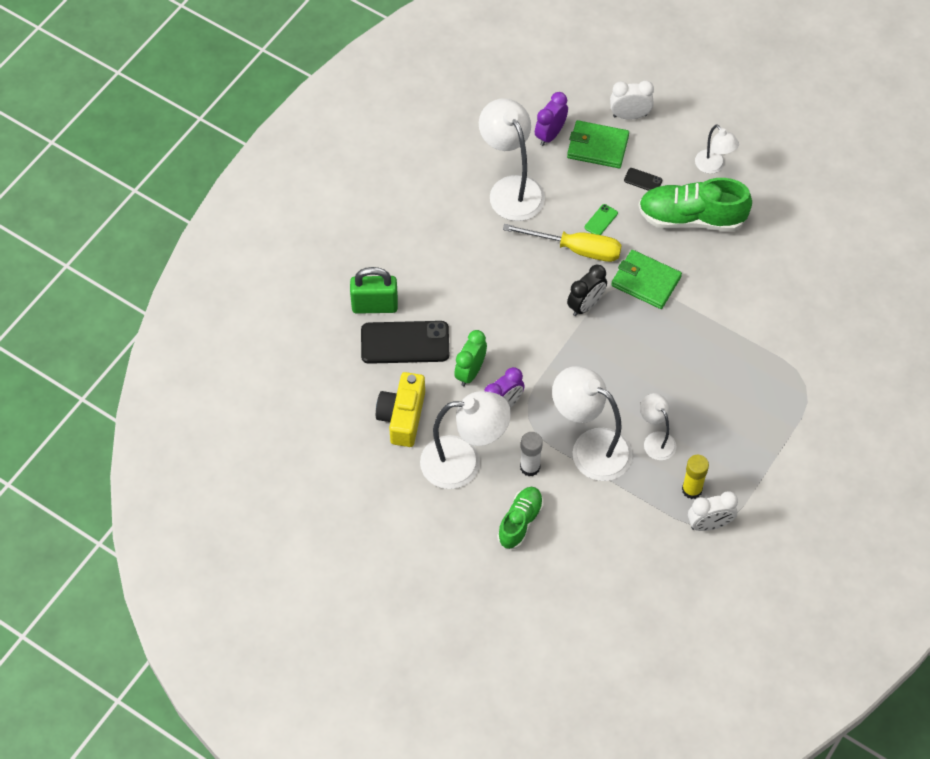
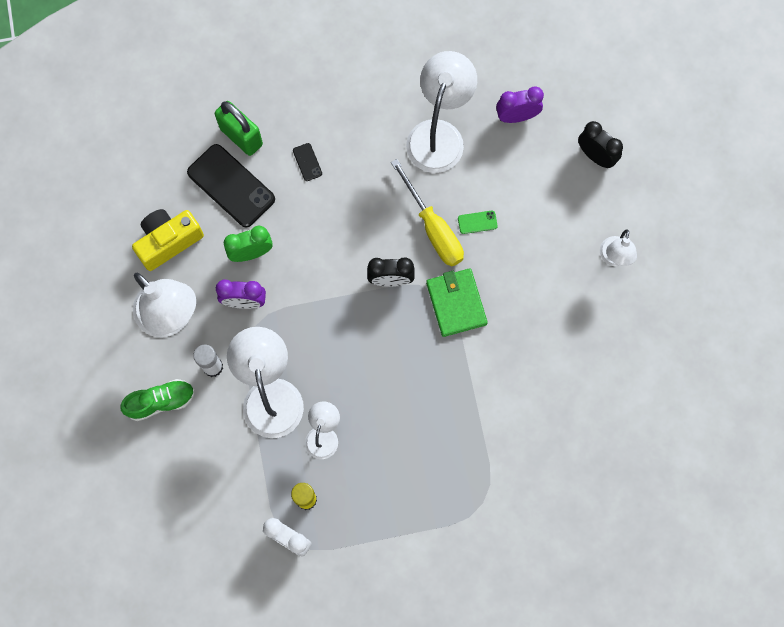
camera: 45 degrees right, 15 degrees up
(597, 146) = (542, 159): green wallet -> none
(630, 115) = (595, 156): white clock -> black clock
(643, 180) = (546, 219): black phone -> black phone (307, 162)
(691, 218) = (548, 285): green shoe -> none

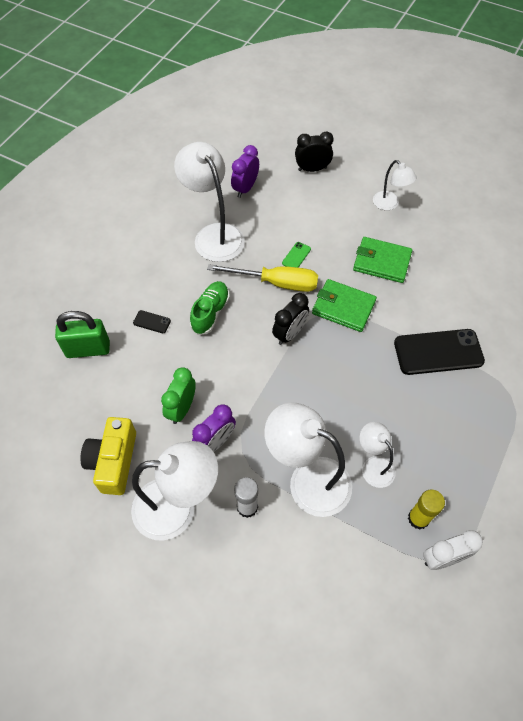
camera: 50 degrees left, 15 degrees down
(161, 402) = (240, 573): green shoe -> green shoe (210, 313)
(231, 186) = (117, 383): black phone -> black phone (438, 352)
(536, 300) = (381, 262): none -> green wallet

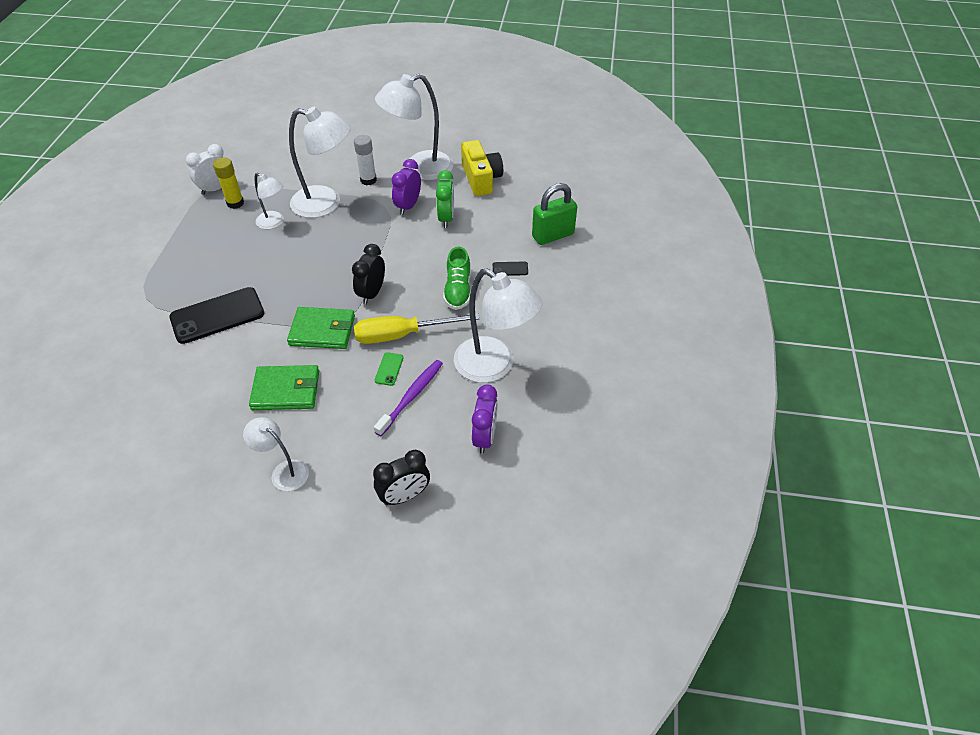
camera: 160 degrees right, 10 degrees down
(286, 230) = (411, 396): none -> purple toothbrush

